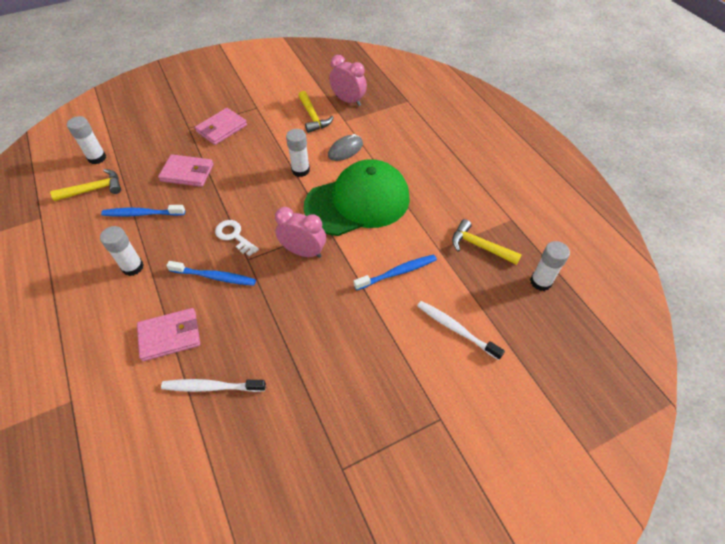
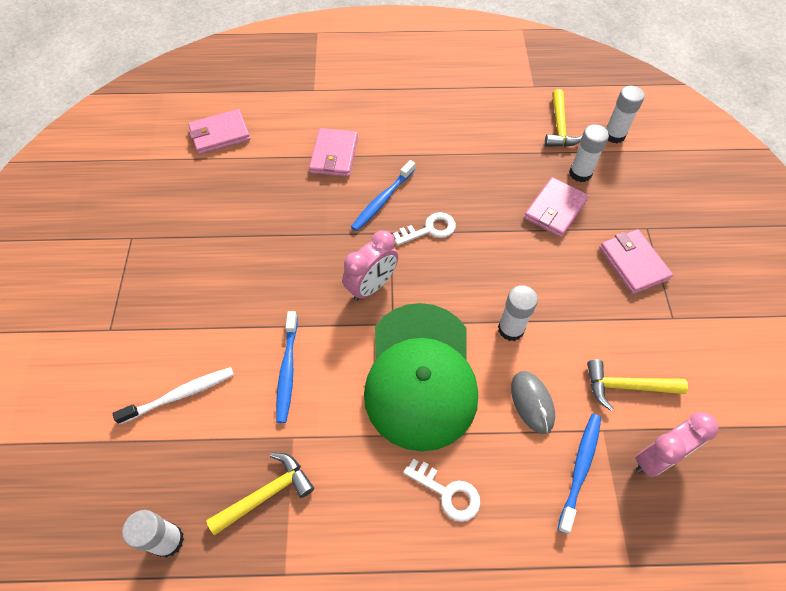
camera: 115 degrees right, 5 degrees up
(133, 267) = (431, 142): white glue stick -> white glue stick (580, 173)
(142, 214) = (503, 159): blue toothbrush -> blue toothbrush (580, 469)
(168, 465) = (220, 134): none -> pink wallet
(211, 387) = (264, 172): white toothbrush -> none
(420, 168) = (448, 493): none -> white key

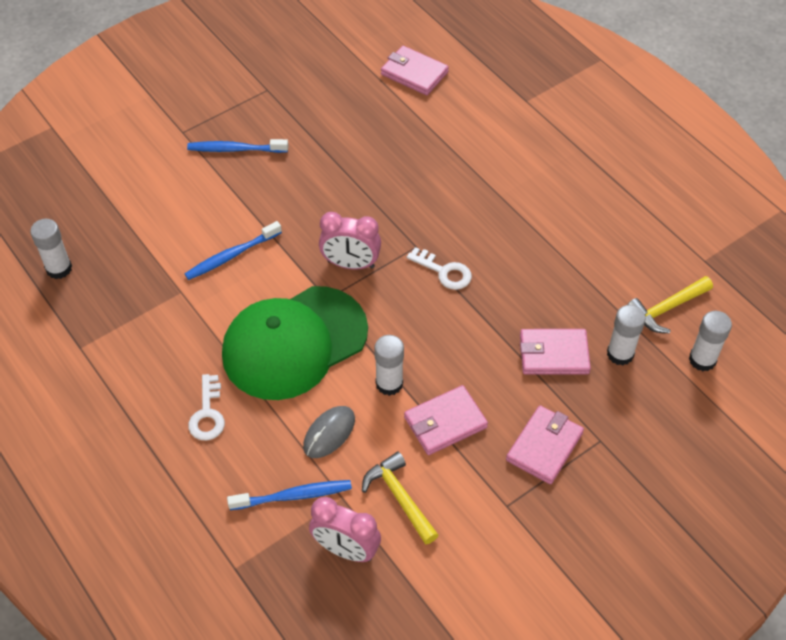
camera: 55 degrees right, 5 degrees down
(180, 395) = (164, 206): white toothbrush -> none
(266, 494) = (128, 302): yellow hammer -> none
(334, 155) = (464, 160): pink wallet -> pink wallet (445, 422)
(382, 200) = (446, 221): blue toothbrush -> blue toothbrush (235, 149)

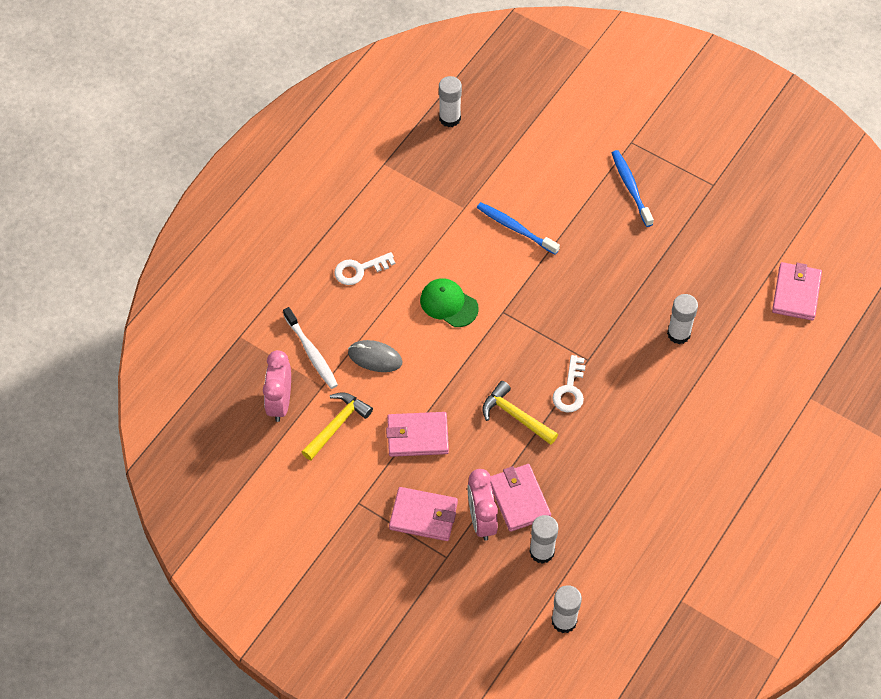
camera: 70 degrees right, 5 degrees up
(293, 496) = (311, 352): blue toothbrush -> white toothbrush
(294, 343) = (448, 304): green cap -> green cap, size x0.47
(350, 264) = (546, 317): pink clock -> pink clock (481, 520)
(389, 383) = (438, 384): white glue stick -> white glue stick (678, 334)
(445, 422) = (417, 436): pink wallet -> pink wallet turned 45 degrees counterclockwise
(667, 308) = (609, 579): yellow hammer -> yellow hammer (515, 416)

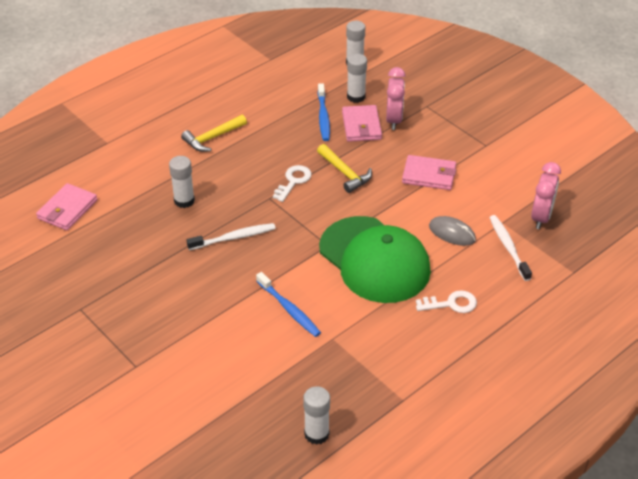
camera: 165 degrees left, 15 degrees down
(337, 425) = (494, 194): yellow hammer -> yellow hammer (212, 138)
(423, 516) = (437, 129): pink wallet -> none
(448, 304) = (374, 260): green cap -> green cap, size x2.14
(604, 298) = (234, 238): none -> white toothbrush
(631, 187) = (160, 322): blue toothbrush -> blue toothbrush (323, 117)

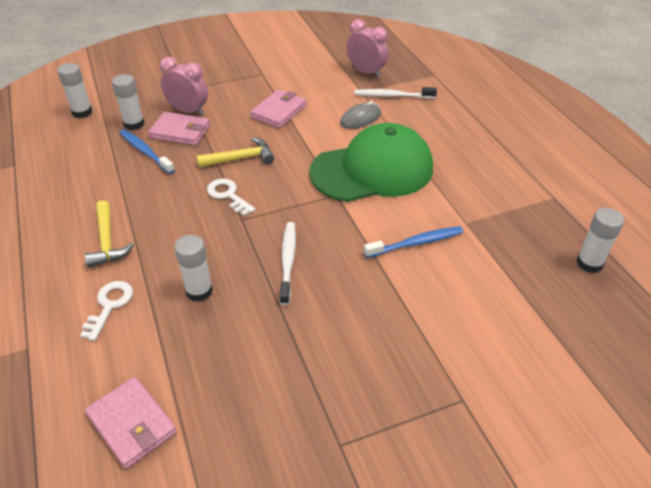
camera: 70 degrees left, 0 degrees up
(323, 117) = (145, 151): blue toothbrush -> blue toothbrush turned 150 degrees counterclockwise
(451, 304) = (446, 141): white key -> white key (109, 305)

